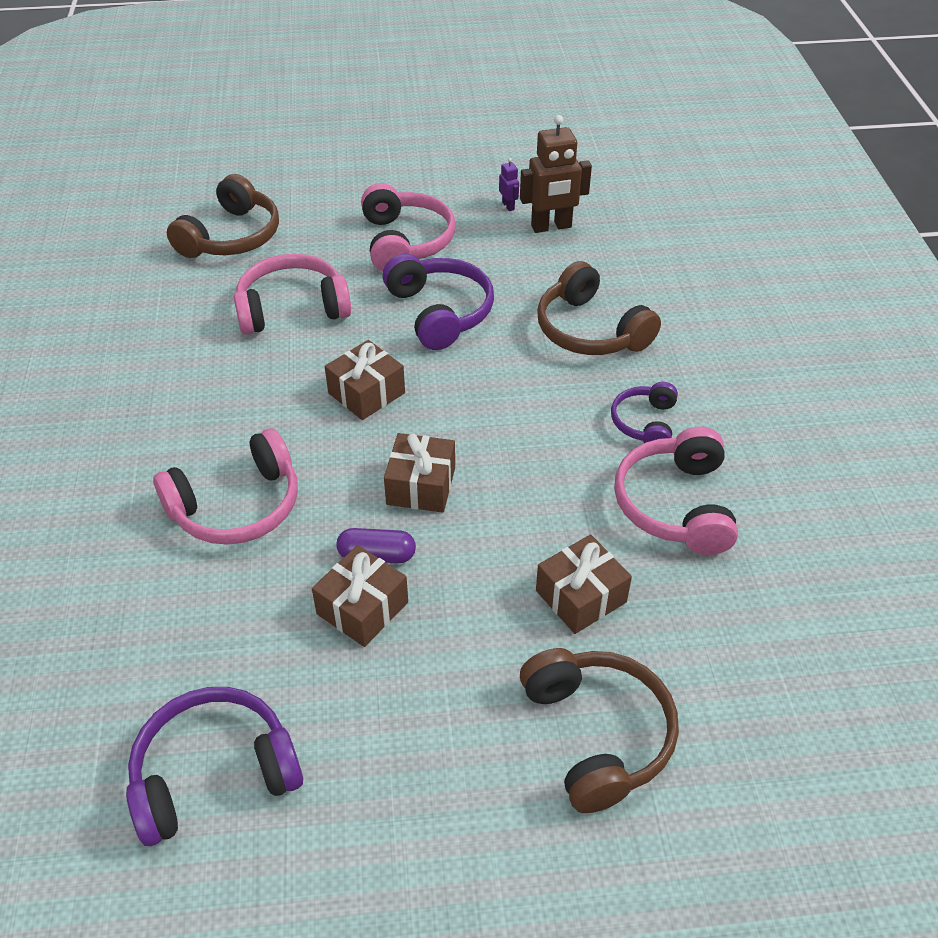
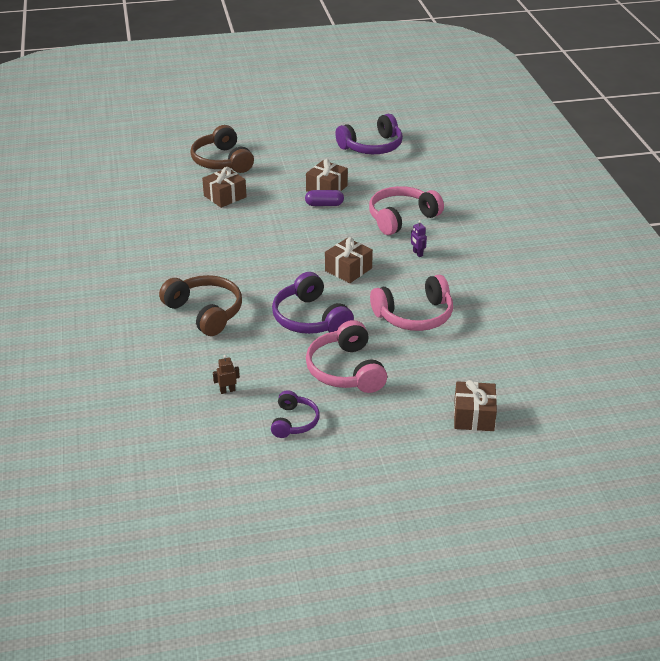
camera: 175 degrees right, 10 degrees down
(232, 237) = (486, 367): brown headphones -> none
(421, 486) = (307, 230): brown gift -> brown gift (474, 416)
(508, 206) = (264, 409): purple robot -> purple robot (417, 253)
(551, 227) = (227, 390): brown robot -> brown robot, size x0.46
(644, 423) = (179, 263): purple headphones -> purple headphones (294, 422)
(675, 505) = (171, 229): pink headphones -> none

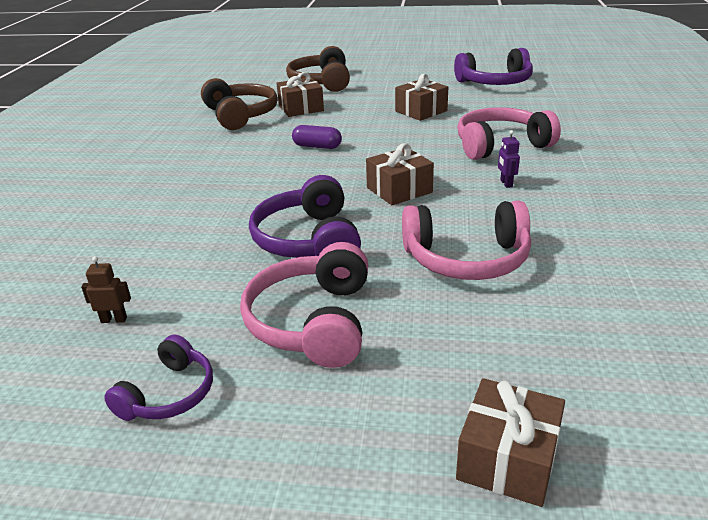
camera: 20 degrees right, 5 degrees down
(205, 312) = (179, 213): brown headphones -> brown headphones (240, 115)
(324, 204) = (409, 124): purple capsule -> purple capsule (317, 146)

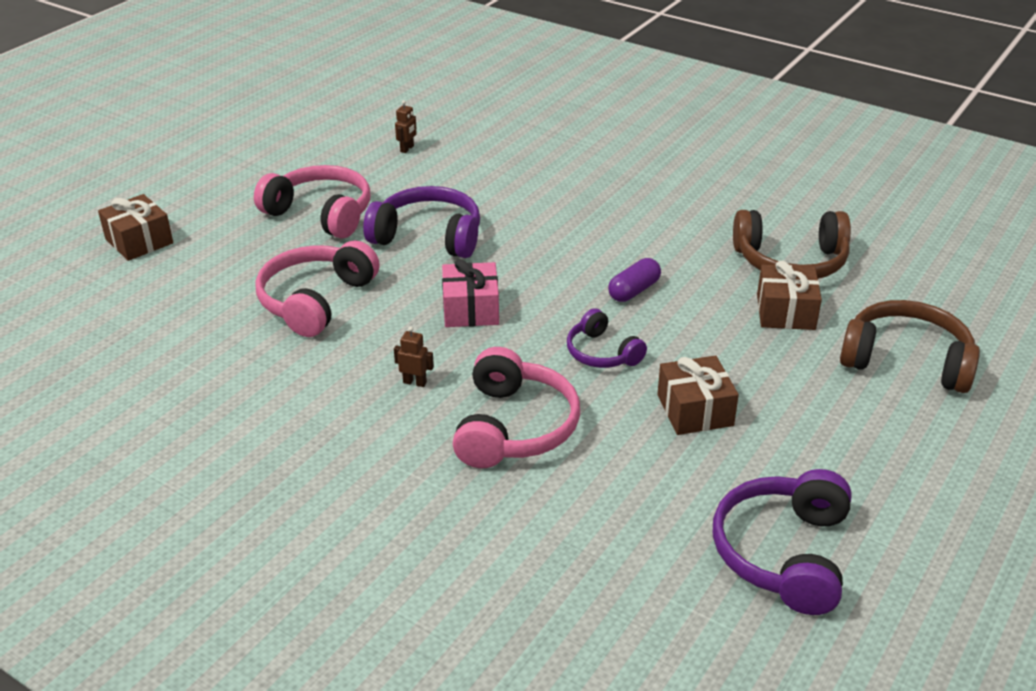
camera: 115 degrees right, 5 degrees up
(169, 394) = (312, 158): purple headphones -> purple headphones (601, 353)
(399, 190) = (471, 309): brown gift -> pink gift
(506, 183) = (415, 382): purple robot -> brown robot

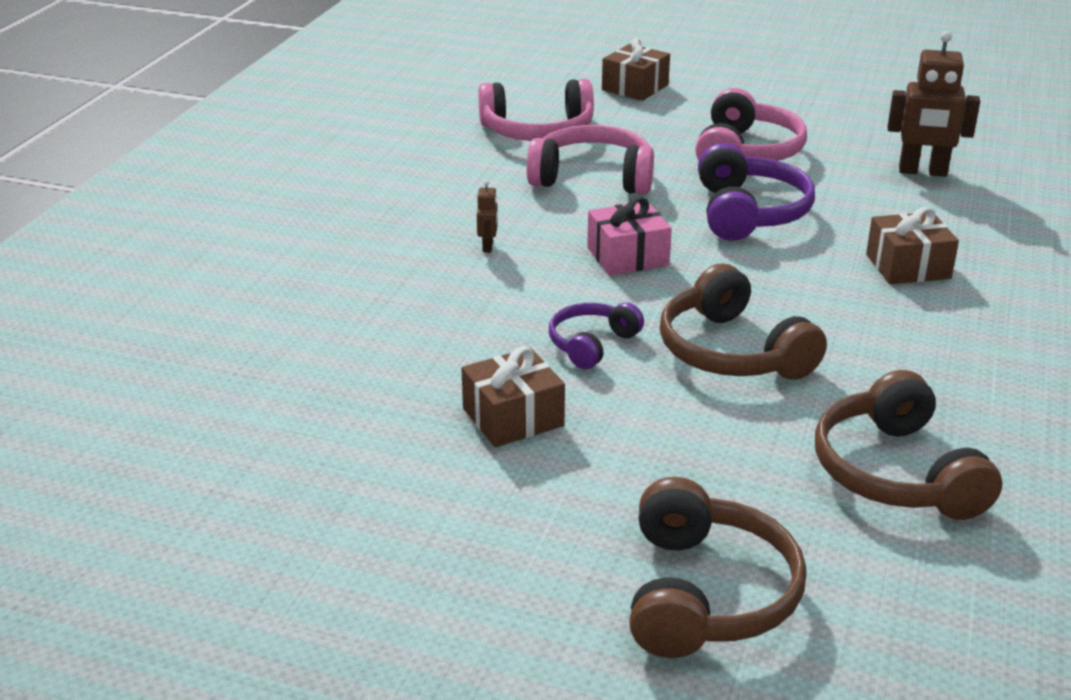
camera: 75 degrees right, 5 degrees down
(407, 149) = (922, 172): brown robot -> brown robot, size x2.18
(514, 427) = (439, 309): pink headphones -> pink headphones (538, 131)
(634, 291) = (731, 352): purple capsule -> brown headphones
(783, 553) = (282, 497): purple headphones -> none
(786, 312) = (762, 475): brown gift -> brown gift (908, 266)

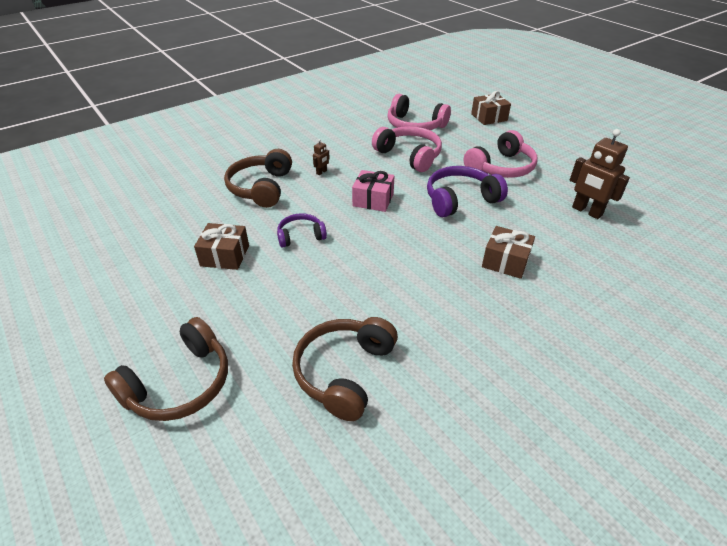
camera: 35 degrees right, 10 degrees up
(731, 352) = (354, 268): brown headphones -> brown headphones (261, 188)
(749, 212) = (460, 199): purple headphones -> purple headphones turned 150 degrees counterclockwise

